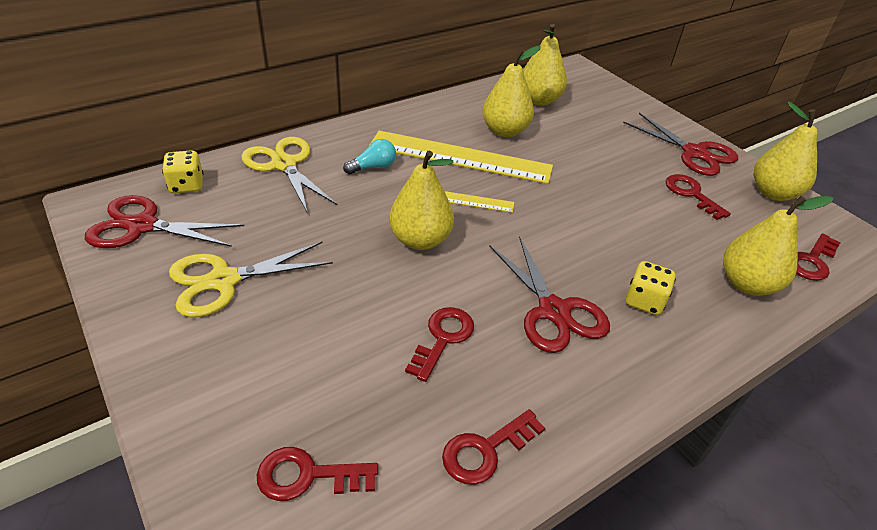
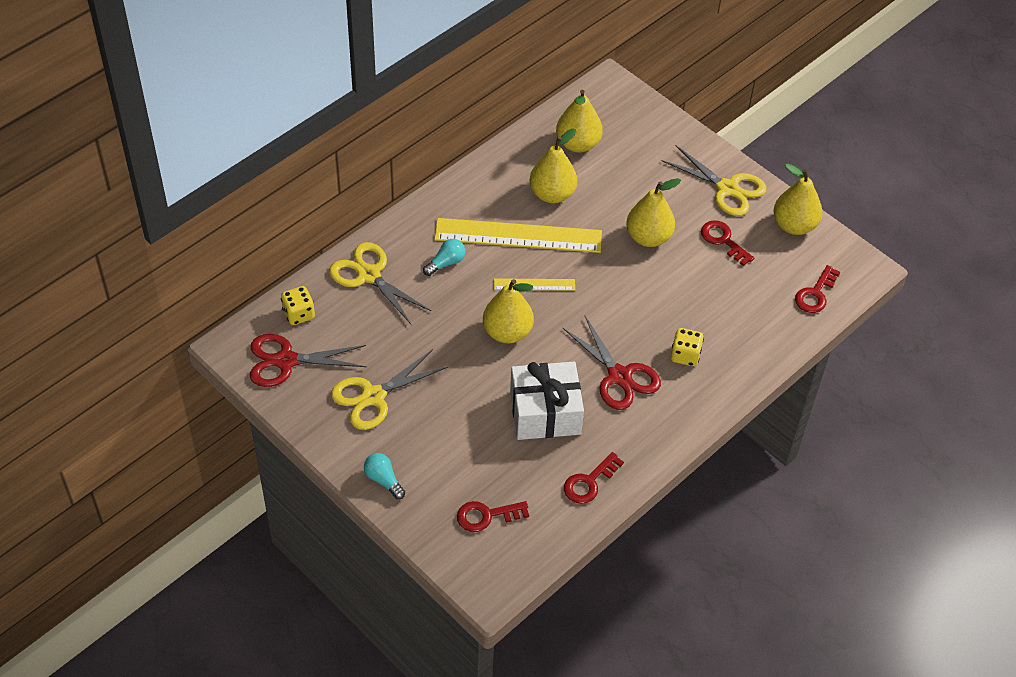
camera: 10 degrees left, 10 degrees up
(178, 389) = (383, 480): none -> turquoise light bulb
(443, 338) = (545, 412): red key -> white gift
(694, 153) = (727, 188): red scissors -> yellow scissors
(747, 284) = (762, 325): yellow pear -> yellow pear (648, 237)

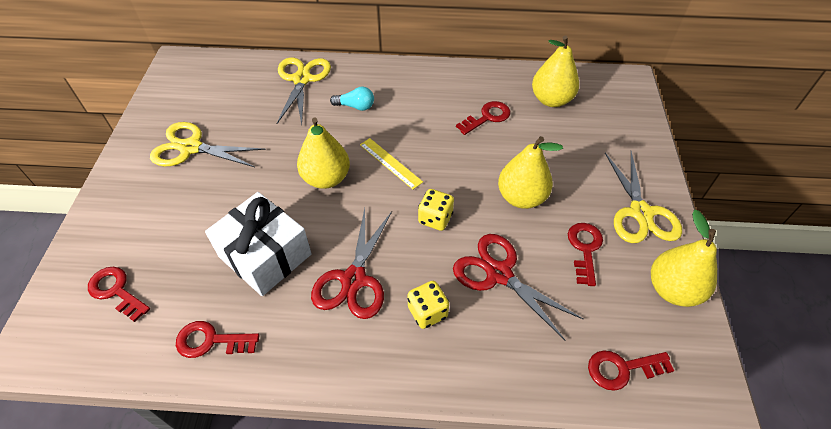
camera: 50 degrees right, 0 degrees up
(286, 361) = (186, 89): red scissors -> red scissors (499, 274)
(299, 314) = (233, 71): yellow dice -> yellow dice (435, 218)
(383, 480) = (110, 203): turquoise light bulb -> none
(518, 235) = (426, 125): yellow ruler -> none
(552, 194) = (487, 117): yellow pear -> red key

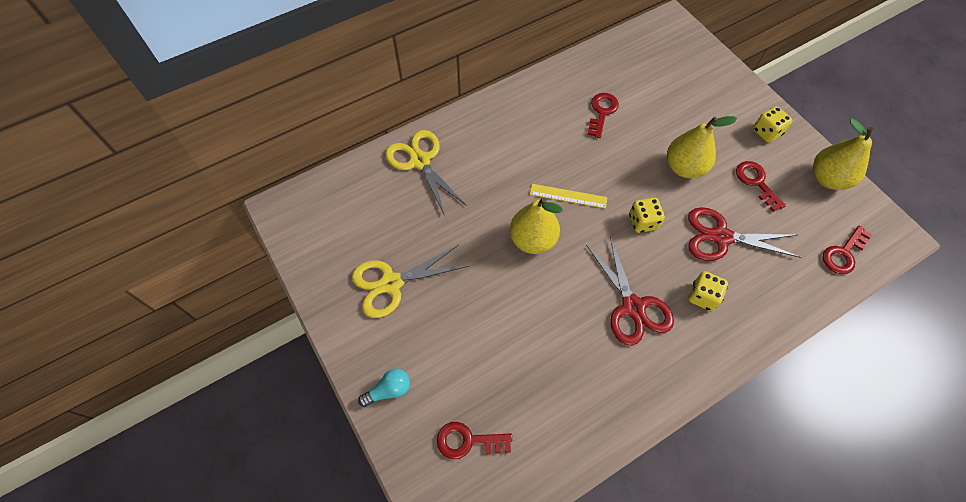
camera: 35 degrees left, 10 degrees up
(210, 341) = (581, 423): red key -> none
(265, 255) = (551, 333): white gift -> none
(355, 106) = (492, 161): turquoise light bulb -> turquoise light bulb (389, 390)
(551, 100) = (633, 70): yellow pear -> none
(640, 213) = (766, 132): yellow scissors -> yellow dice

